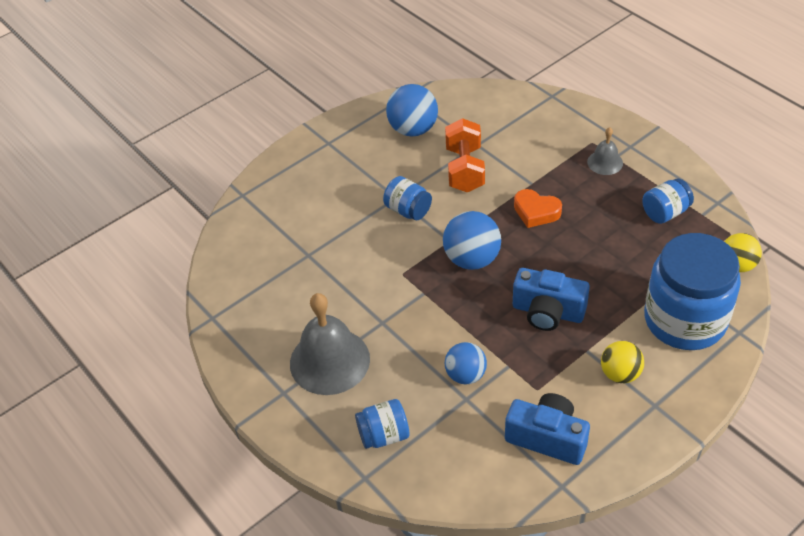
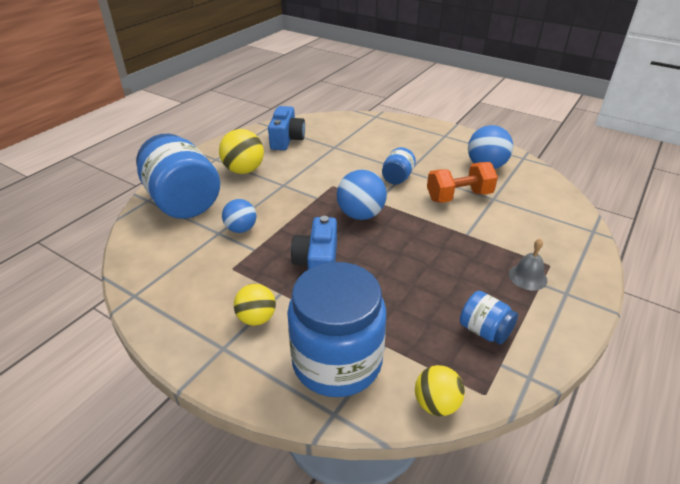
camera: 70 degrees right, 10 degrees down
(329, 361) = (244, 170): grey bell -> yellow ball
(384, 435) = (183, 201): blue jar -> blue jar, size x2.15
(536, 212) = (433, 241): orange heart -> none
(547, 438) = (182, 280): blue camera -> blue camera (287, 139)

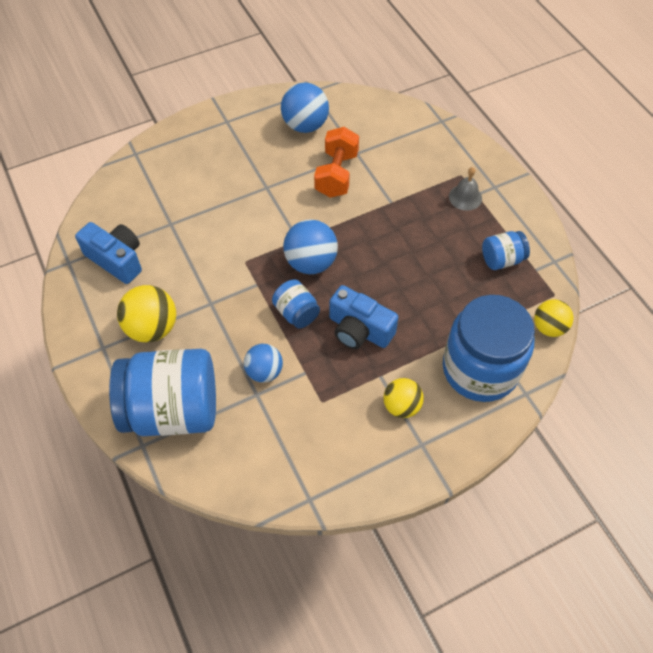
camera: 60 degrees left, 20 degrees up
(397, 178) = (272, 202): blue jar -> blue jar (296, 313)

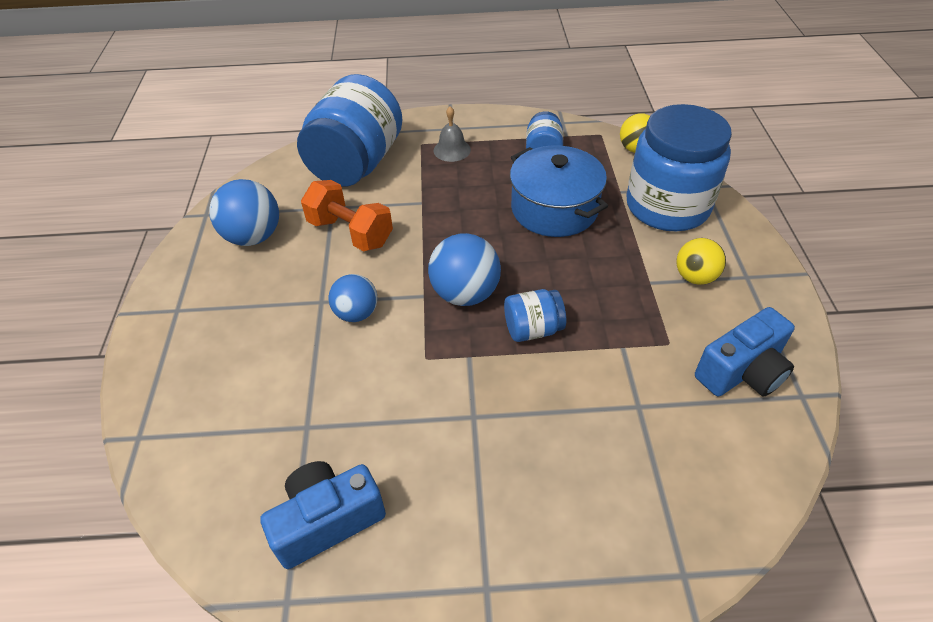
camera: 65 degrees left, 10 degrees down
(152, 328) = (482, 503): yellow ball -> none
(173, 410) = (634, 514): blue jar -> blue jar (356, 164)
(264, 371) = (607, 387): blue ball -> blue ball (356, 313)
(359, 330) = (582, 280): blue camera -> blue camera (742, 371)
(431, 289) = (554, 209): none -> blue pot

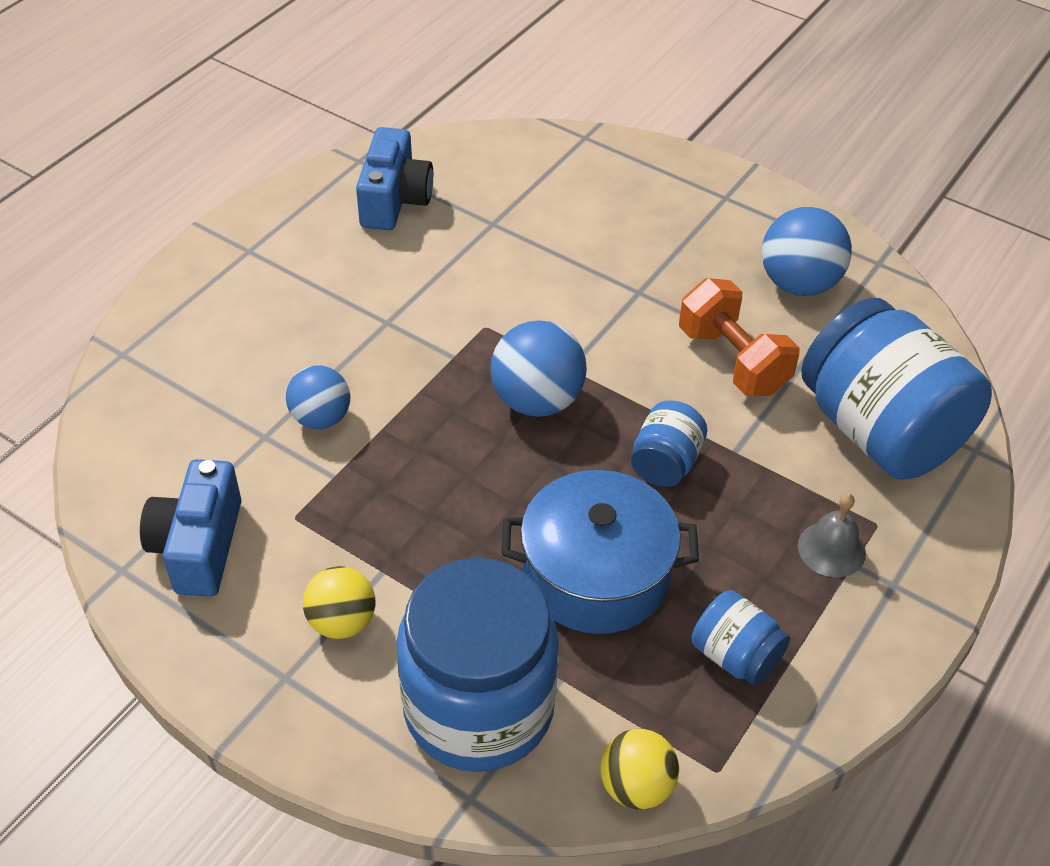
camera: 125 degrees right, 0 degrees up
(350, 233) = (733, 360): orange dumbbell -> orange dumbbell turned 75 degrees clockwise
(356, 313) = (595, 308): blue ball -> blue ball (321, 418)
(533, 329) = (433, 422): blue jar -> blue jar (665, 463)

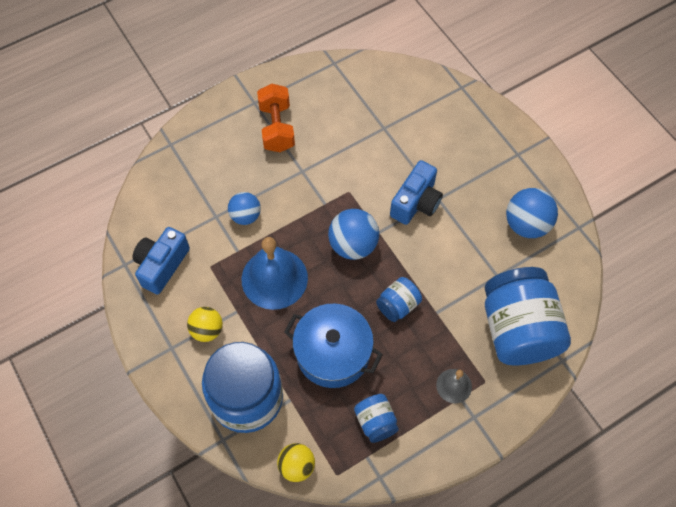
camera: 25 degrees right, 15 degrees up
(394, 200) = (340, 95): blue camera -> blue camera (416, 202)
(425, 495) = (274, 278): none -> blue bell
(733, 360) = (464, 259): orange dumbbell -> orange dumbbell (277, 128)

